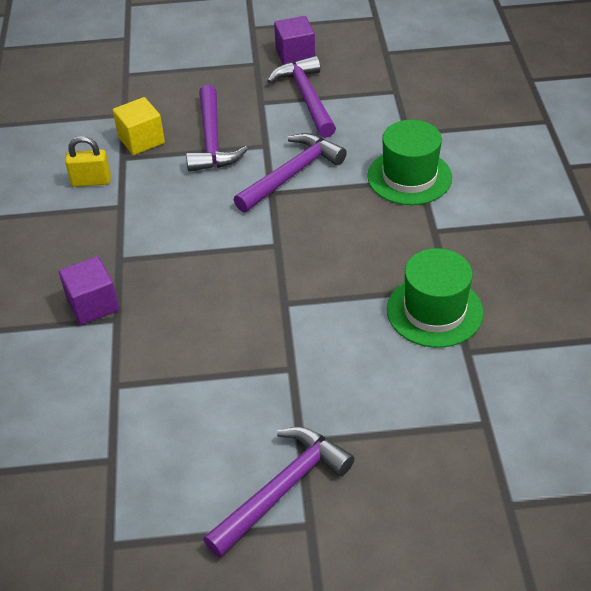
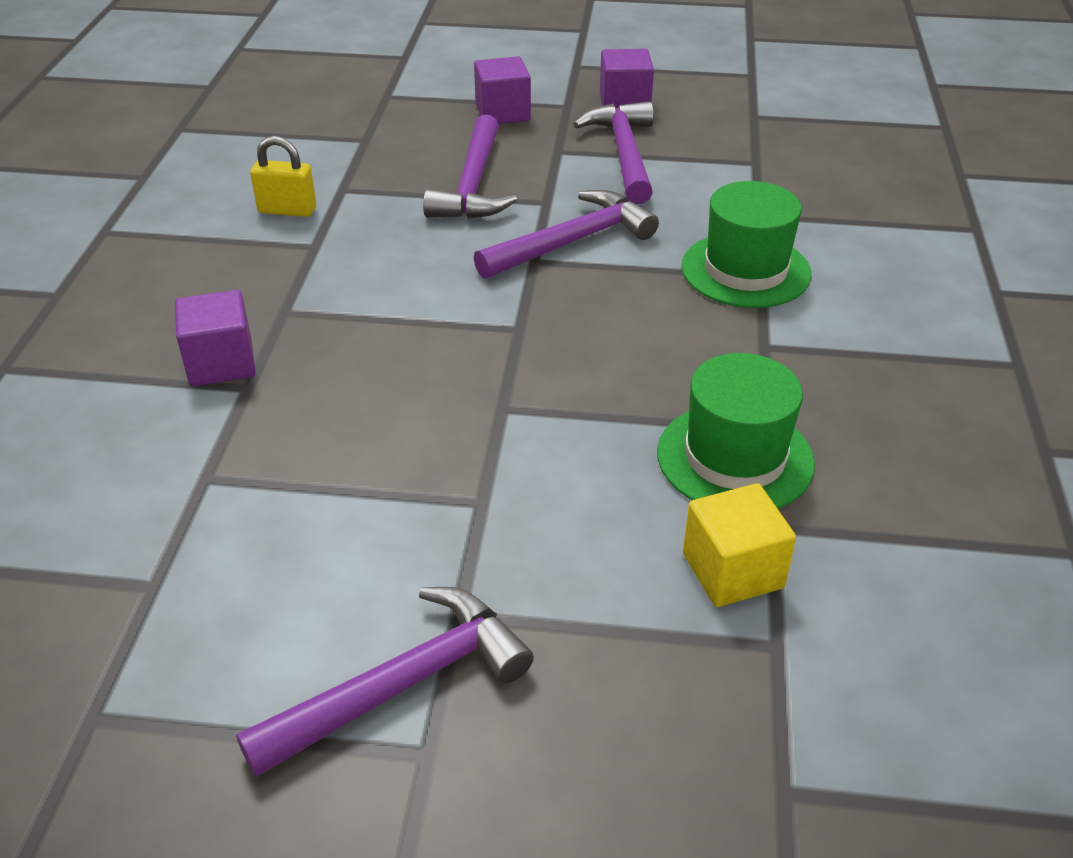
camera: 10 degrees right, 5 degrees down
(141, 140) = (376, 172): yellow cube -> yellow cube (732, 571)
(213, 76) = (502, 113): none -> purple cube

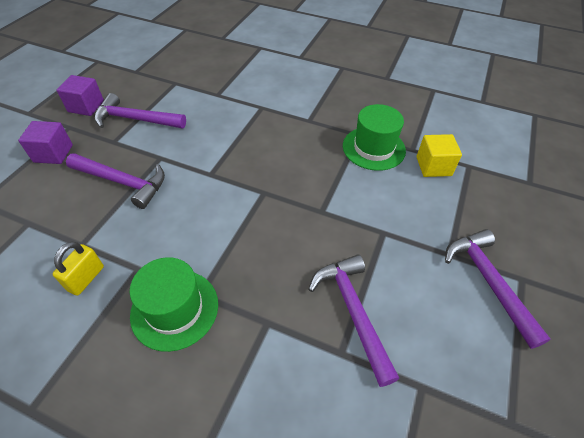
camera: 75 degrees left, 10 degrees up
(221, 363) = (238, 335): purple cube -> none
(571, 242) = (202, 157): purple hammer -> purple hammer (353, 312)
(745, 270) = (256, 110): green hat -> green hat (175, 309)

